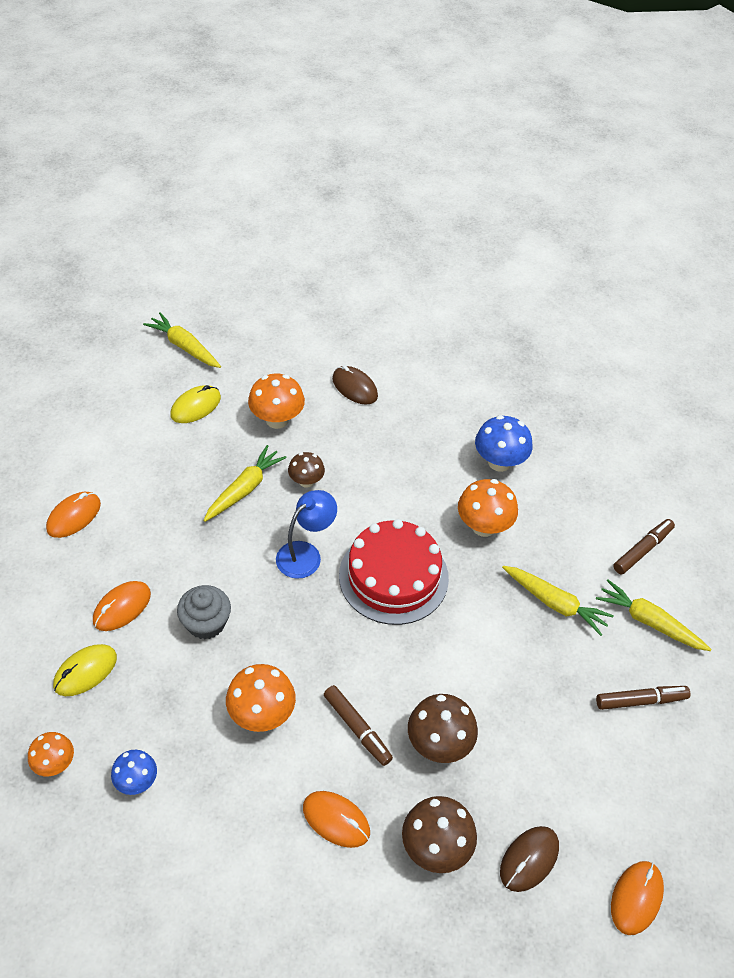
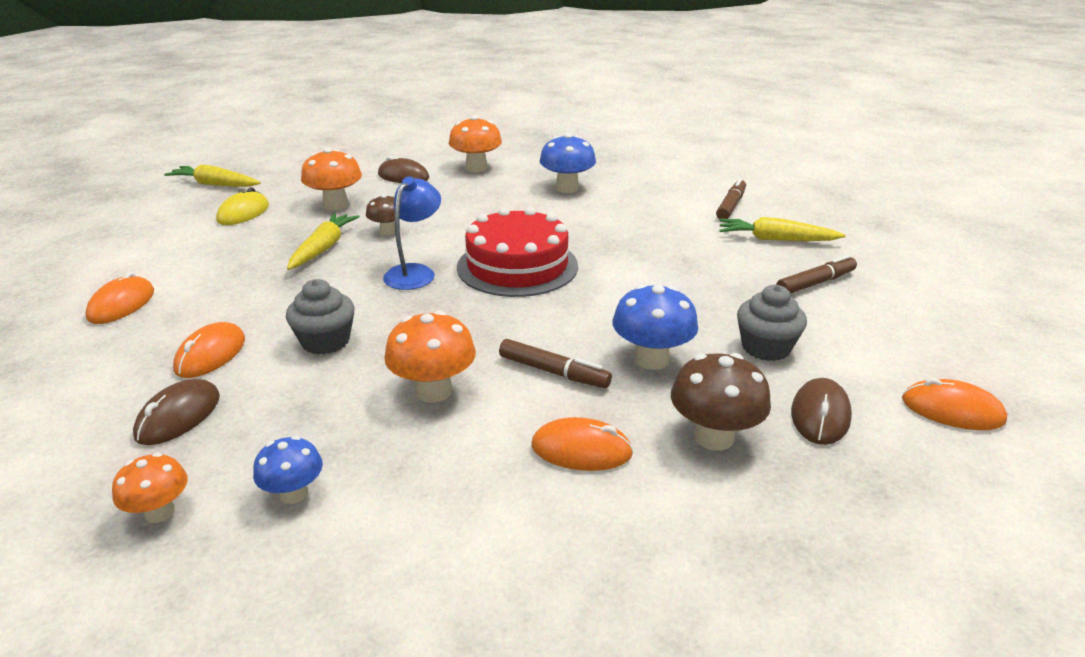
camera: 20 degrees left, 20 degrees down
(85, 671) = (178, 416): yellow mouse -> brown mouse
(439, 744) = (651, 359): brown mushroom -> blue mushroom
(483, 526) = (581, 222): orange mushroom -> orange mushroom (476, 168)
(539, 767) = (766, 347): none -> grey cupcake
(555, 603) = (685, 248): yellow carrot -> none
(636, 898) = (952, 410): orange mouse -> orange mouse turned 75 degrees counterclockwise

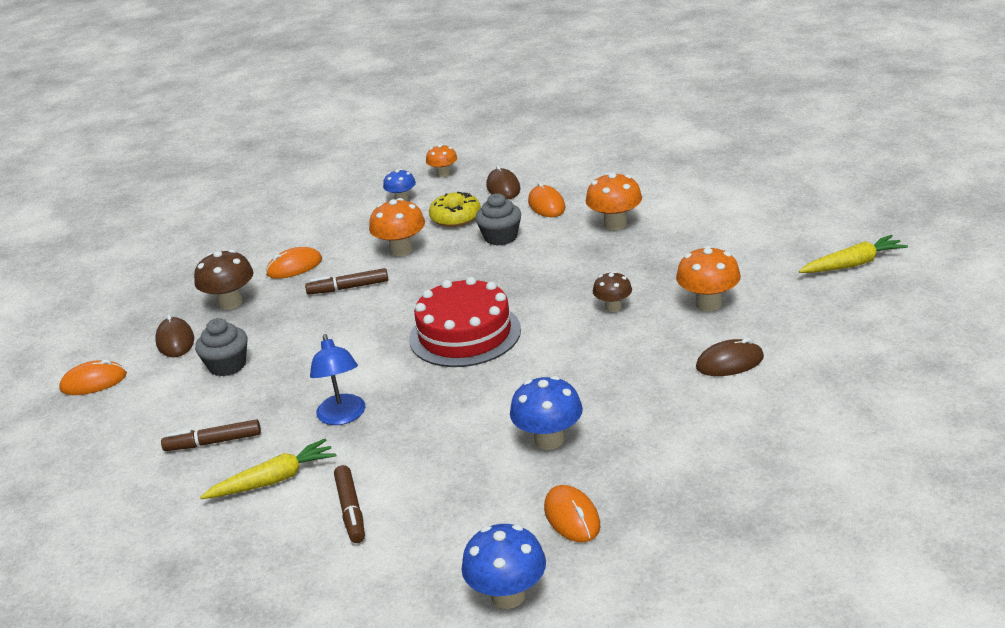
camera: 145 degrees right, 0 degrees up
(122, 304) = (655, 192): orange mouse -> orange mouse (572, 517)
(243, 213) = (755, 260): yellow mouse -> none
(307, 402) = (456, 218): none -> yellow donut
(323, 248) = (628, 273): yellow carrot -> none
(415, 272) = (528, 292): blue lamp -> blue lamp (343, 417)
(476, 168) = (688, 415): orange mushroom -> orange mushroom (615, 224)
(651, 359) = (297, 322): blue mushroom -> blue mushroom (508, 596)
(815, 283) = (213, 442): brown marker -> brown marker turned 60 degrees clockwise

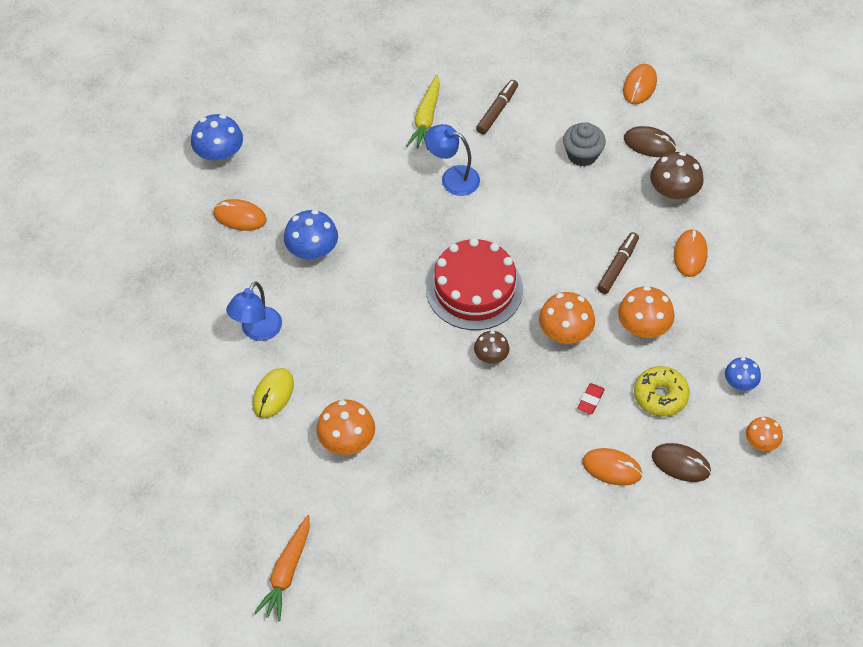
camera: 125 degrees right, 25 degrees up
(351, 510) = (359, 136): brown marker -> none
(501, 237) = (590, 400): grey cupcake -> red eraser
(613, 307) = (409, 388): brown mushroom -> brown mushroom (491, 357)
(615, 224) = (524, 485): orange mushroom -> orange mushroom (564, 335)
(684, 412) = (257, 331): none -> blue lamp
(730, 362) = (273, 394): brown mouse -> yellow mouse
(853, 264) = (286, 572): yellow carrot -> orange carrot

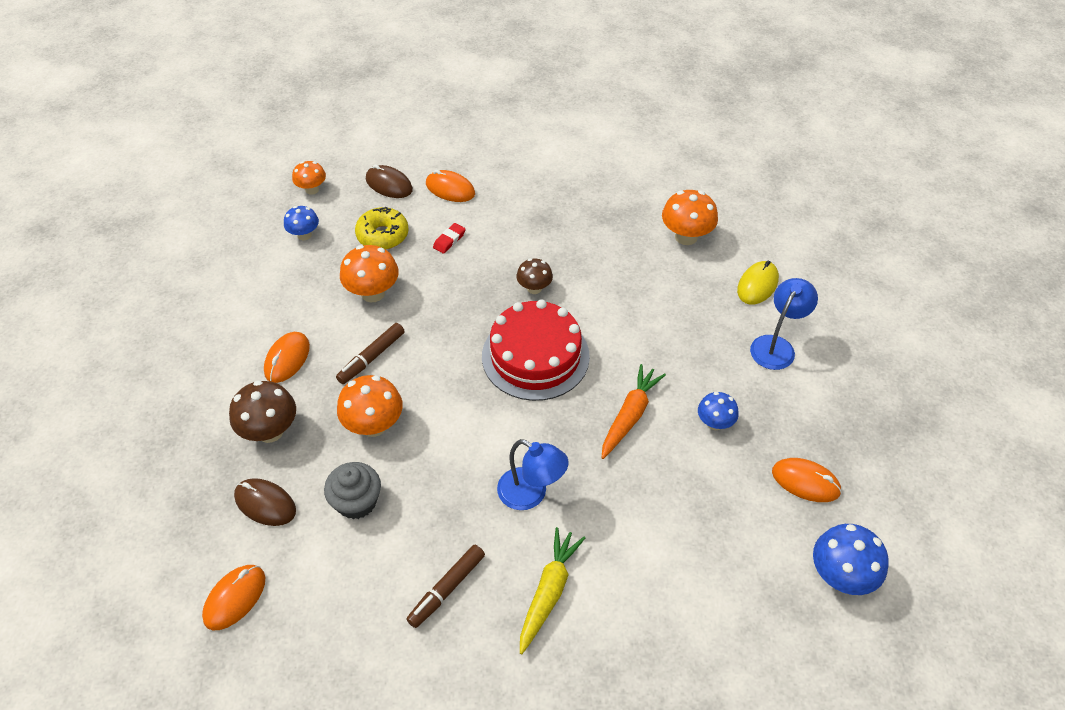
camera: 170 degrees left, 5 degrees down
(286, 572) = (742, 156): orange carrot -> orange carrot (630, 415)
(312, 252) = (714, 423): blue mushroom -> blue mushroom, size x0.63
(564, 335) = (453, 298): orange mushroom -> orange mushroom (374, 425)

